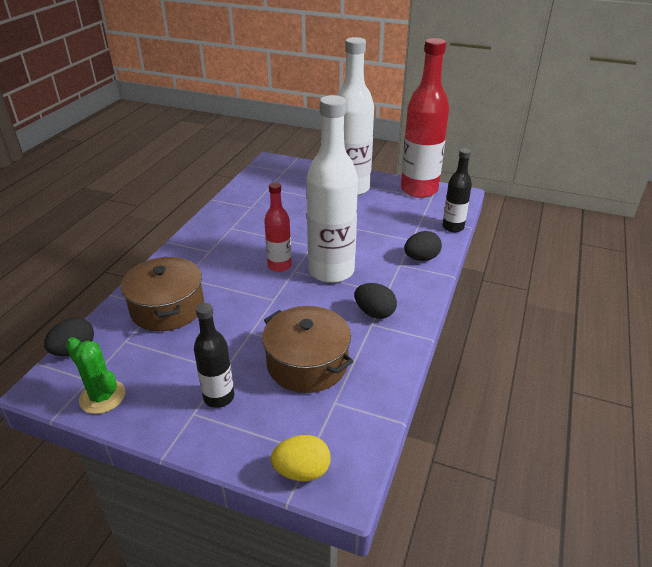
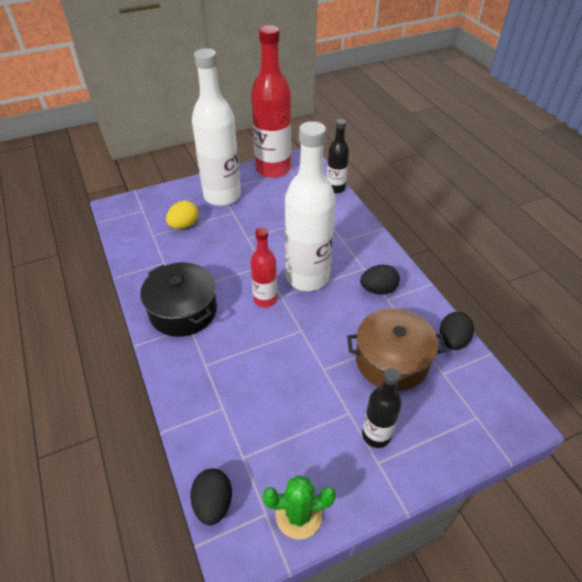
camera: 45 degrees left, 10 degrees up
(167, 308) = (233, 401): brown pot -> none
(219, 240) = (183, 311): none -> black pot
(302, 471) = (490, 434): yellow egg -> yellow egg (184, 225)
(421, 258) = (349, 226): black egg -> black egg (452, 341)

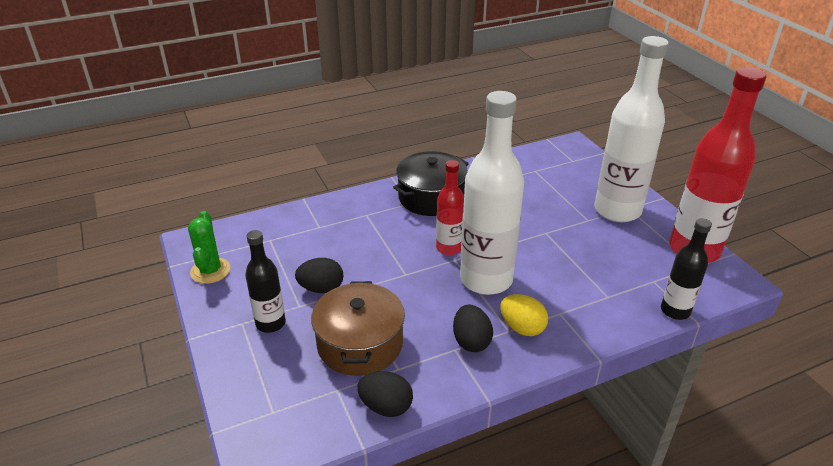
camera: 90 degrees right, 10 degrees down
(184, 225) = (555, 188): yellow egg -> yellow egg (522, 328)
(213, 503) = (235, 226): black egg -> black egg (321, 288)

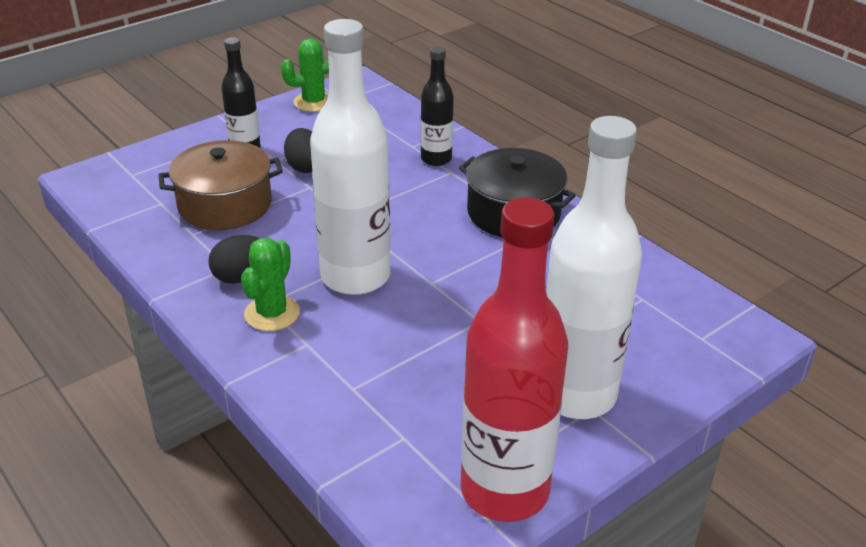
camera: 75 degrees right, 0 degrees up
(386, 407) = (140, 234): black egg -> none
(449, 248) = (408, 240): red bottle -> none
(522, 328) = (272, 313): yellow egg -> green cactus
(675, 311) = (339, 460): black bottle -> black bottle (436, 159)

